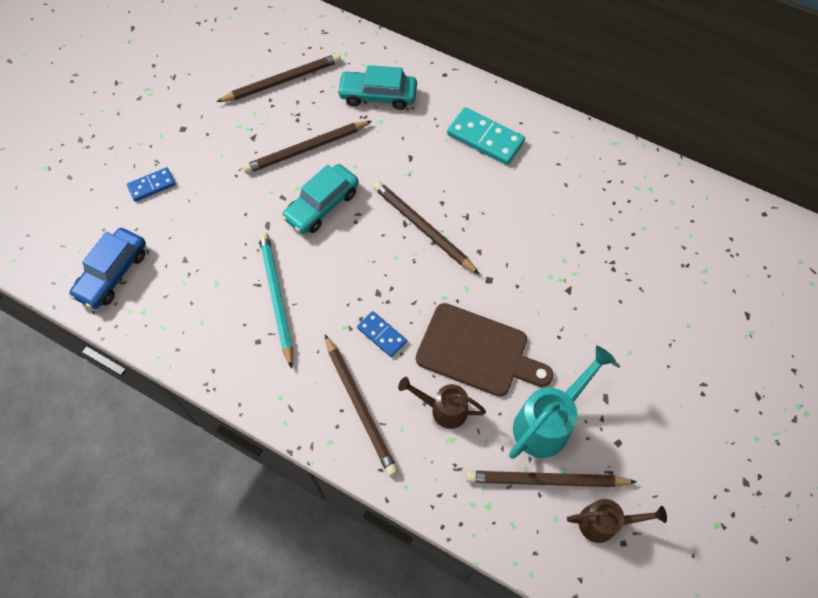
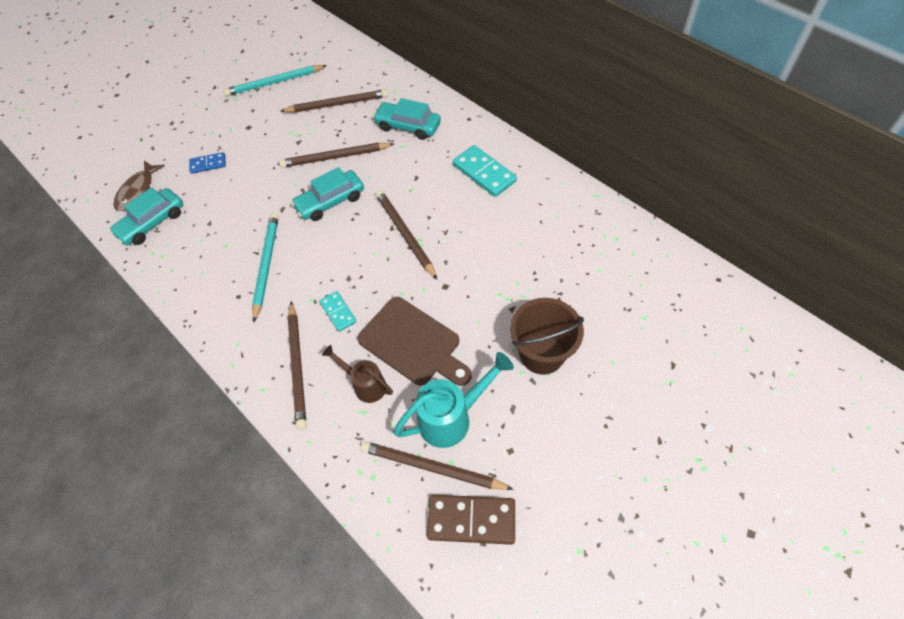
camera: 20 degrees right, 5 degrees down
(75, 236) = (138, 191): none -> brown fish
(113, 274) = (152, 223): blue car -> turquoise car
(192, 65) = (274, 83): none -> turquoise pencil
(382, 335) = (338, 312): blue domino -> turquoise domino
(604, 523) = (471, 520): brown watering can -> brown domino
(616, 332) = (542, 353): none -> brown bucket

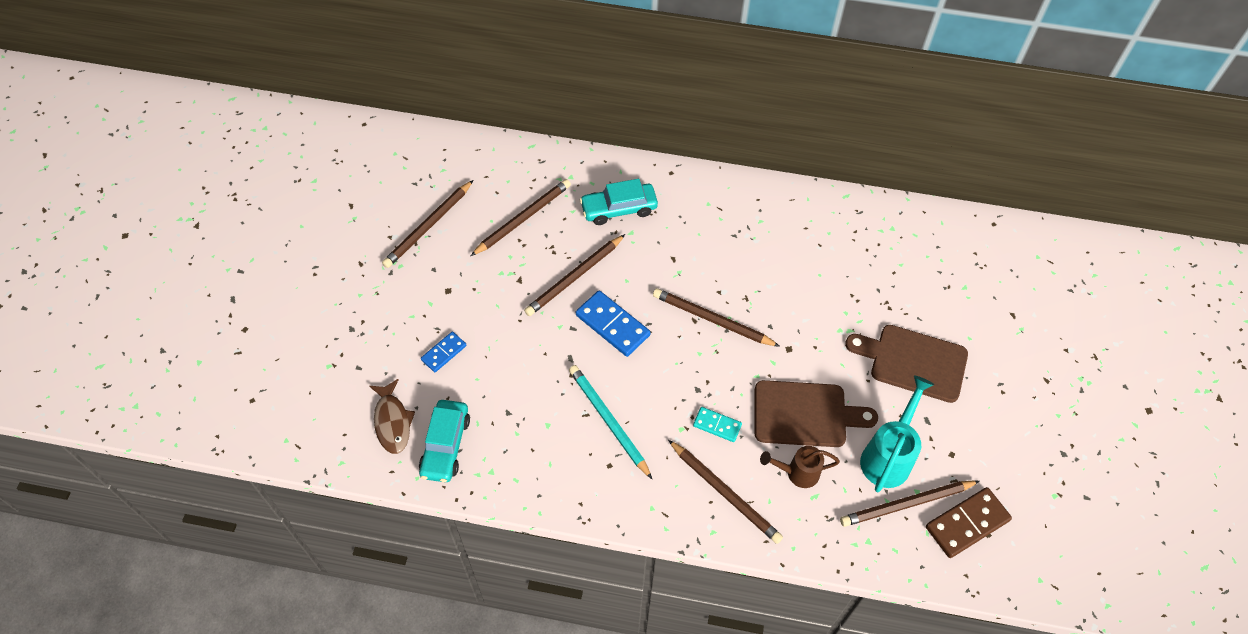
camera: 40 degrees left, 0 degrees up
(274, 83) = (428, 226): turquoise pencil -> brown pencil
(330, 201) = (612, 325): turquoise car -> blue domino
(484, 173) = (732, 222): turquoise domino -> none
(542, 353) = (913, 362): brown bucket -> brown cutting board

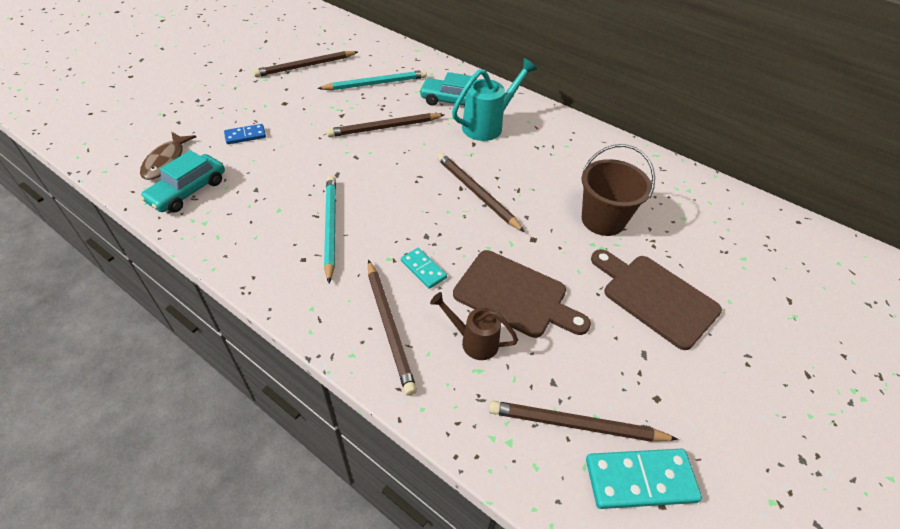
camera: 25 degrees right, 10 degrees down
(523, 218) = (375, 83): brown pencil -> turquoise pencil
(612, 325) = (389, 166): blue domino -> none
(836, 299) = (603, 220): none -> brown bucket
(888, 456) = (581, 368): turquoise watering can -> turquoise watering can (487, 125)
(967, 523) = (640, 480): brown domino -> turquoise domino

